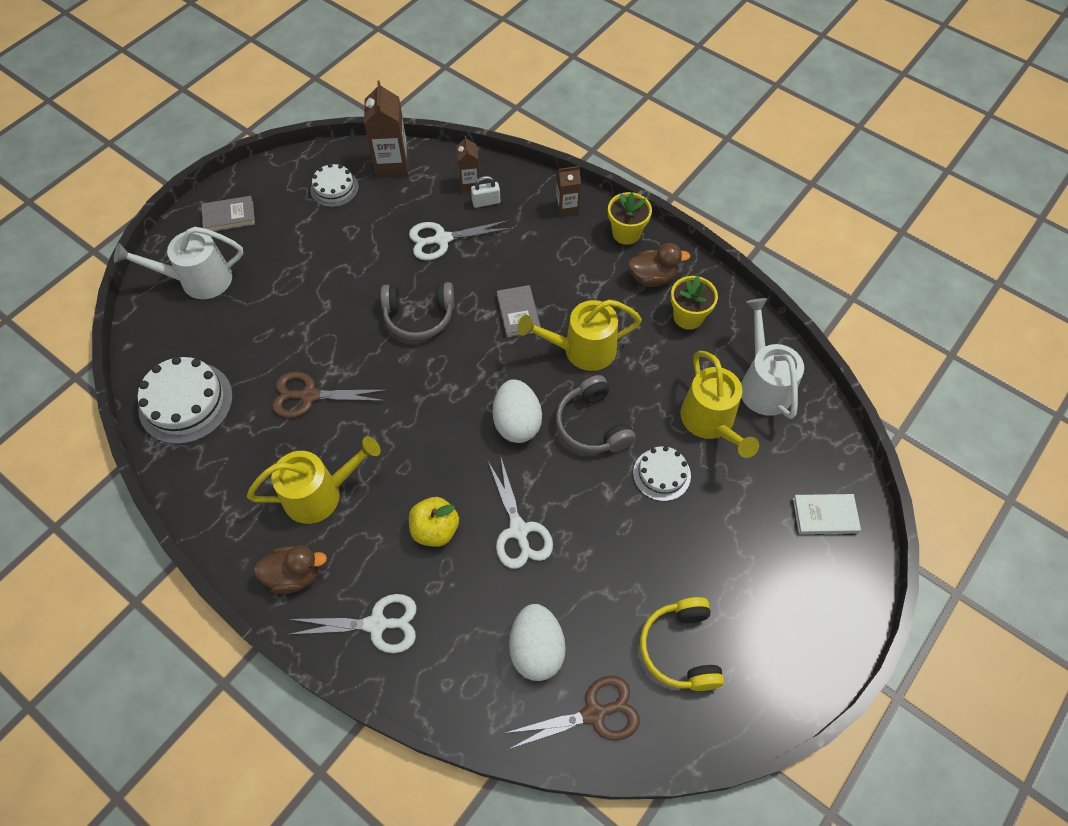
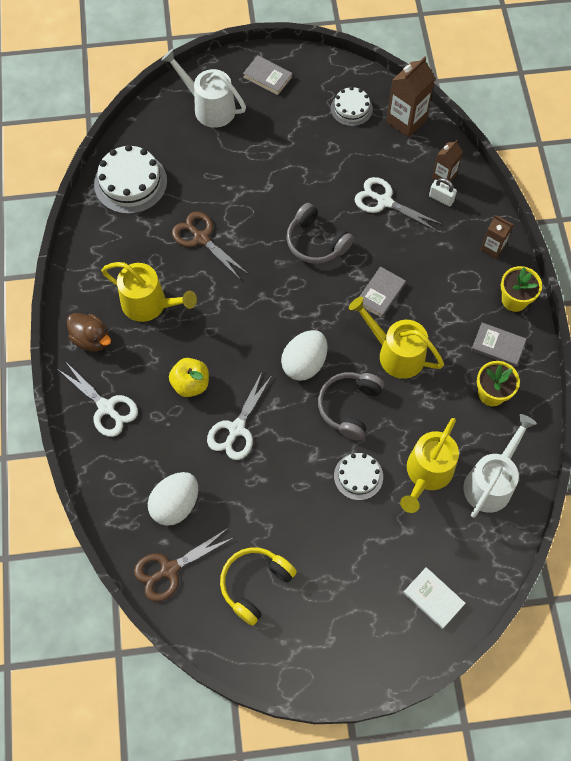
camera: 45 degrees right, 5 degrees up
(594, 714) = (169, 570): brown scissors -> brown scissors turned 120 degrees clockwise
(652, 277) = (497, 346): brown duck -> grey book

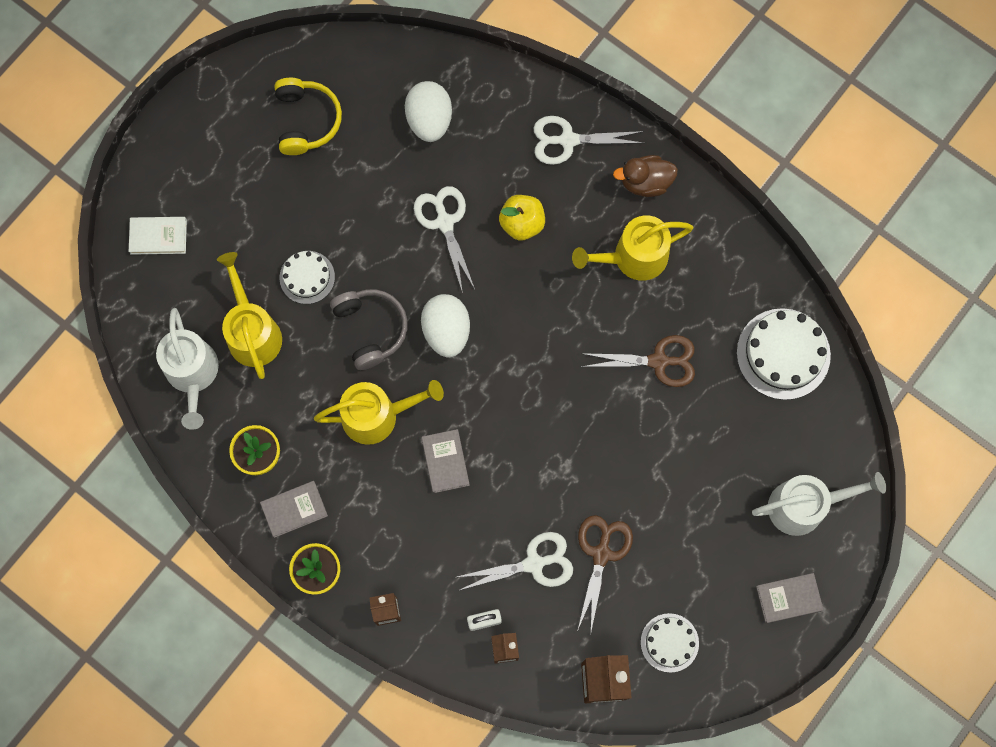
camera: 135 degrees right, 10 degrees up
(169, 570) = (382, 71): brown scissors -> brown scissors (601, 554)
(316, 242) = (553, 457): grey headphones -> none

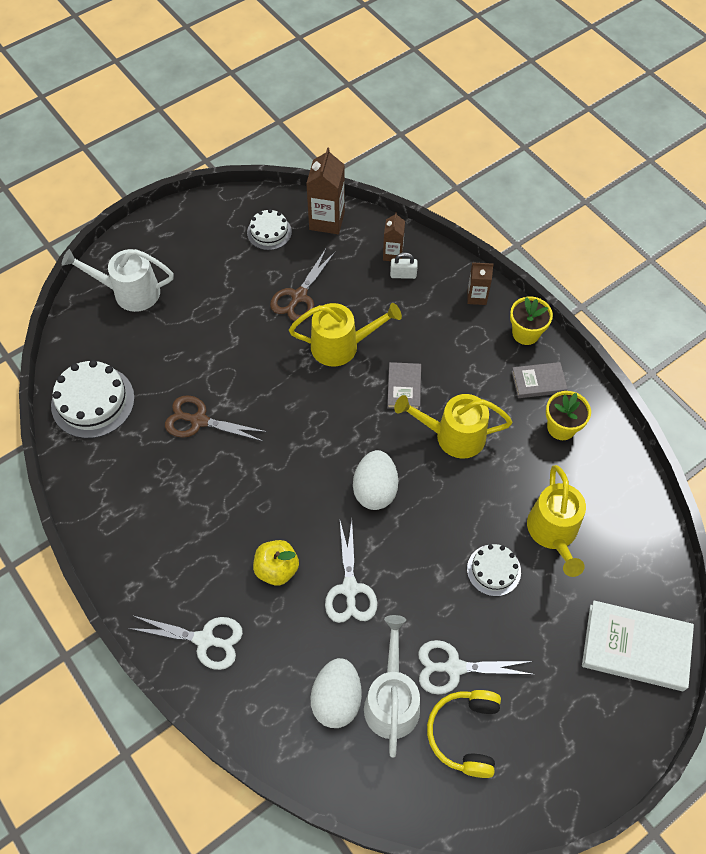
camera: 165 degrees left, 15 degrees down
(158, 236) = (635, 647): white book -> white book, size x1.78
(193, 374) = (614, 509): white watering can -> white watering can (391, 700)
(371, 329) = (443, 508): grey headphones -> none
(534, 564) = (353, 302): white scissors -> white scissors (454, 667)
(633, 257) = (186, 512): yellow watering can -> yellow watering can (341, 346)
(645, 182) = (147, 578): brown duck -> none
(788, 598) = (170, 239): grey book -> none

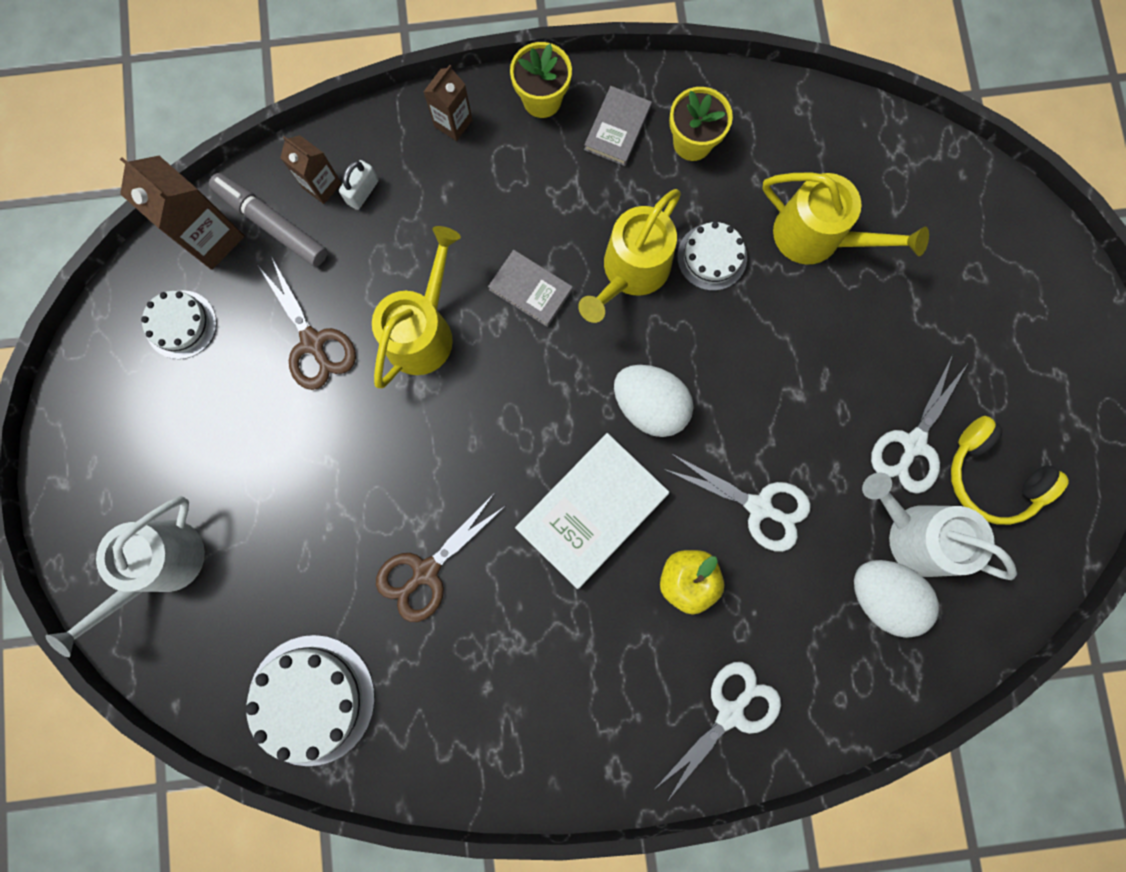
camera: 60 degrees left, 20 degrees up
(354, 243) = (272, 224): none -> grey marker
(493, 570) = (825, 331): white cake -> white cake (712, 257)
(635, 647) = (991, 238): white book -> white book (592, 511)

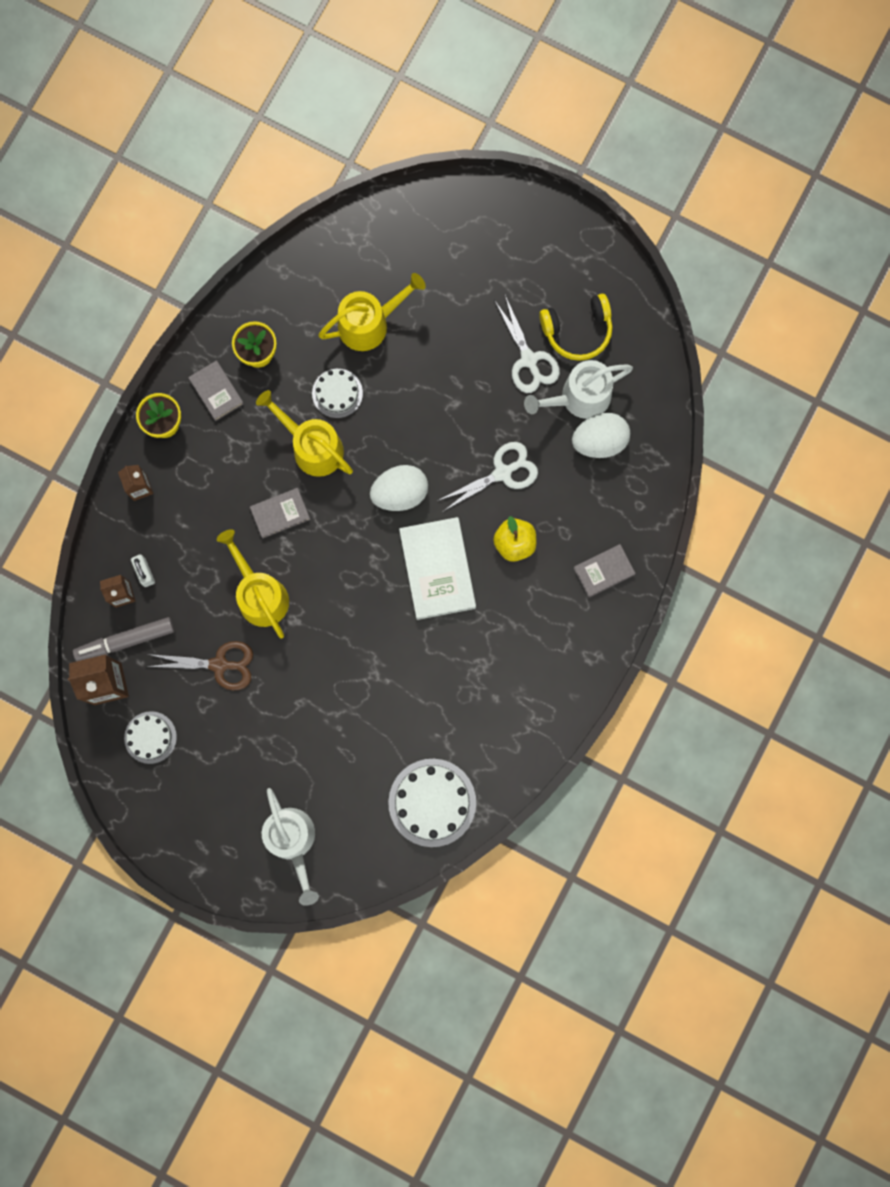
camera: 55 degrees left, 0 degrees up
(425, 571) = (405, 689): brown scissors -> none
(631, 272) = (312, 447): yellow watering can -> yellow watering can turned 150 degrees clockwise
(730, 713) = (604, 571): white scissors -> grey book

